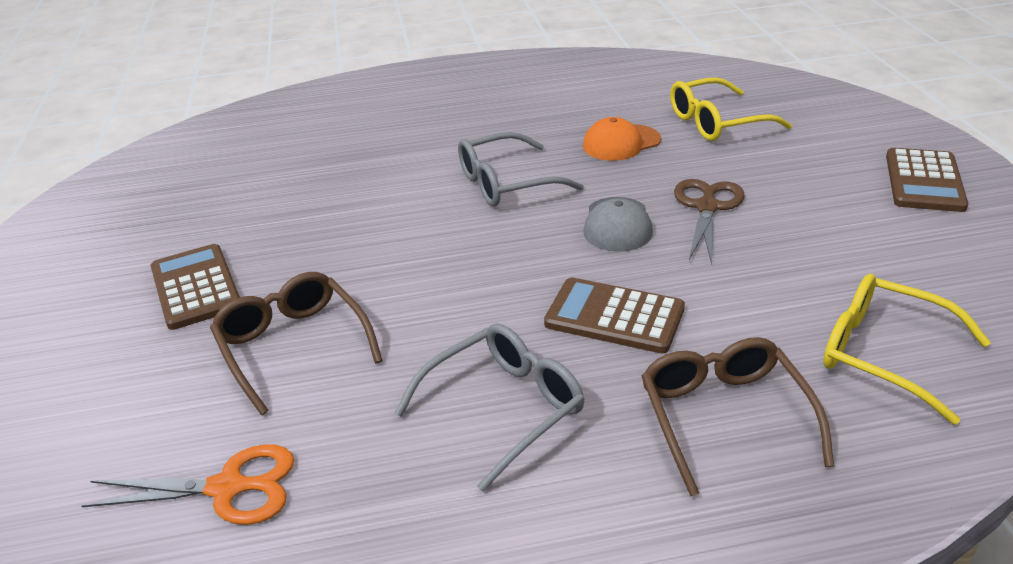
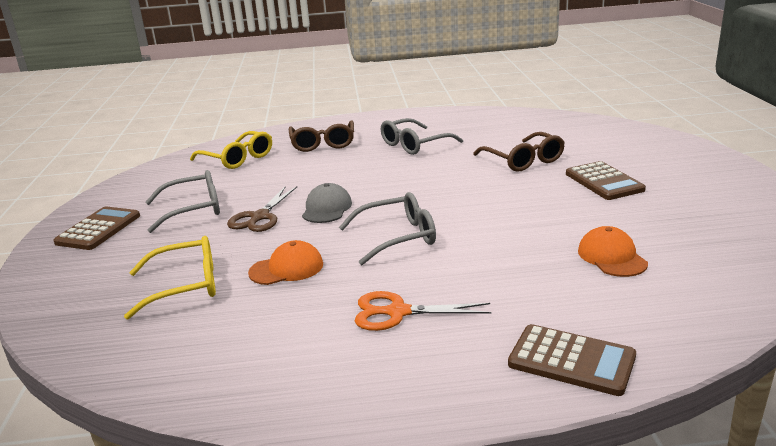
camera: 175 degrees left, 10 degrees down
(228, 488) = (526, 128): orange scissors -> orange scissors (397, 312)
(276, 168) = (612, 257): none -> orange cap
(614, 317) = (352, 169): brown calculator -> brown calculator (571, 360)
(824, 218) = (193, 209): none -> grey glasses

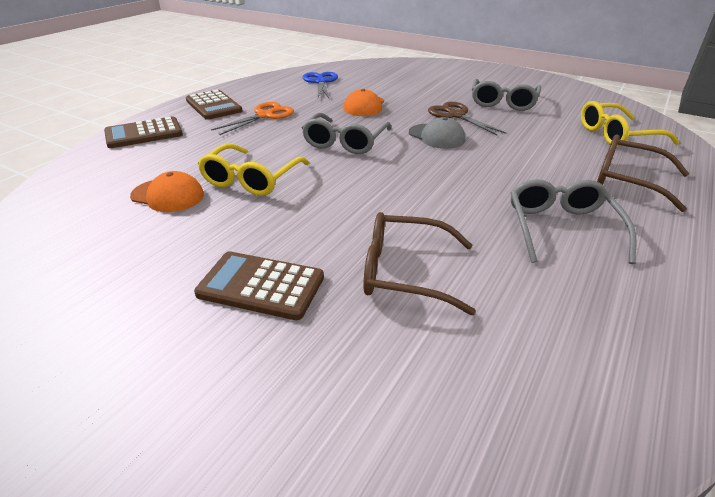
camera: 125 degrees right, 10 degrees up
(98, 229) = (505, 79): brown calculator -> brown calculator (213, 106)
(185, 286) = (389, 85): yellow glasses -> yellow glasses (251, 179)
(218, 342) = (320, 82): none -> blue scissors

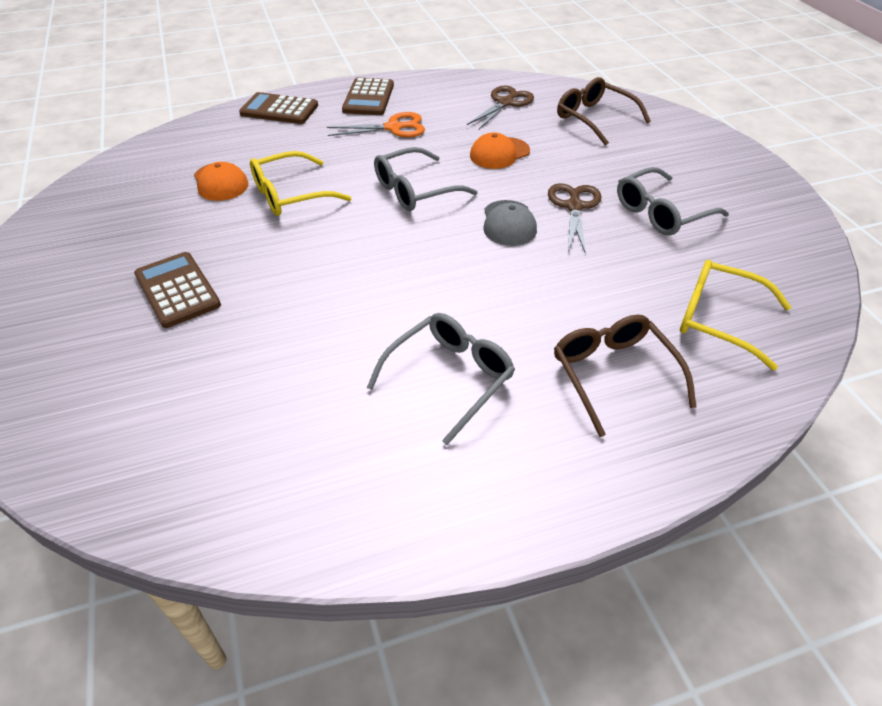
camera: 40 degrees right, 10 degrees up
(320, 82) = (505, 103): blue scissors -> brown scissors
(405, 272) = (272, 337): brown glasses -> brown glasses (594, 118)

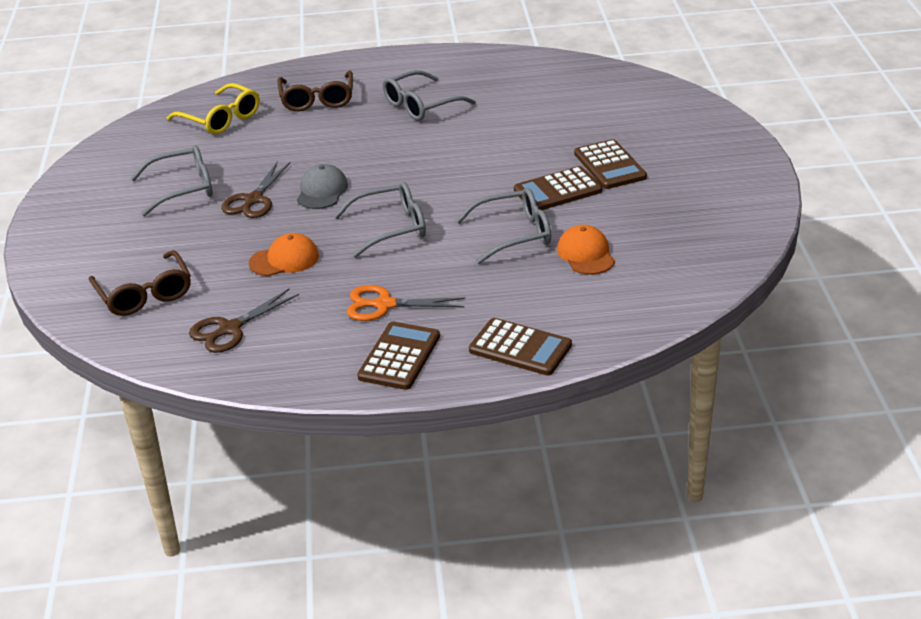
camera: 165 degrees left, 10 degrees down
(244, 248) = (557, 190): none -> brown calculator
(290, 195) = (514, 234): yellow glasses -> grey glasses

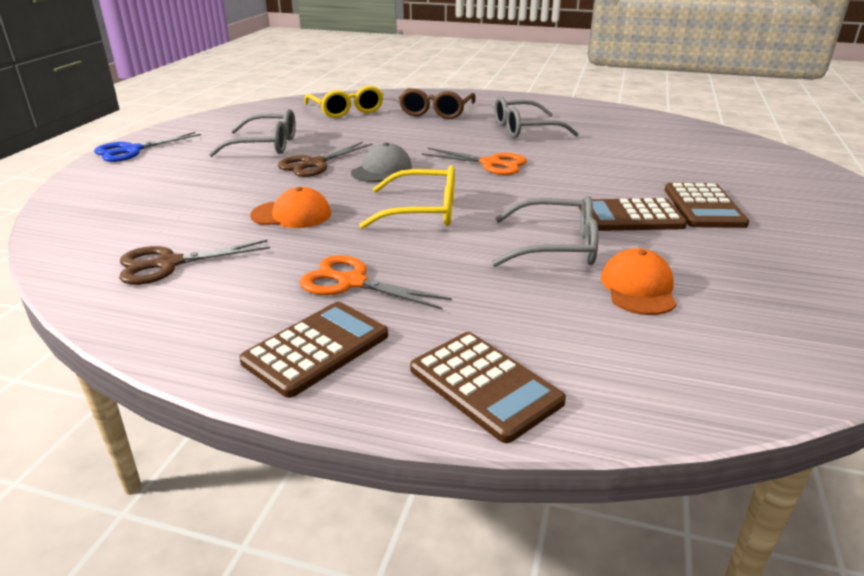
camera: 20 degrees right, 5 degrees down
(52, 228) = (131, 150): none -> blue scissors
(144, 294) = (134, 213): brown glasses -> none
(391, 228) = (422, 211): grey glasses -> yellow glasses
(415, 159) = (491, 164): none -> orange scissors

